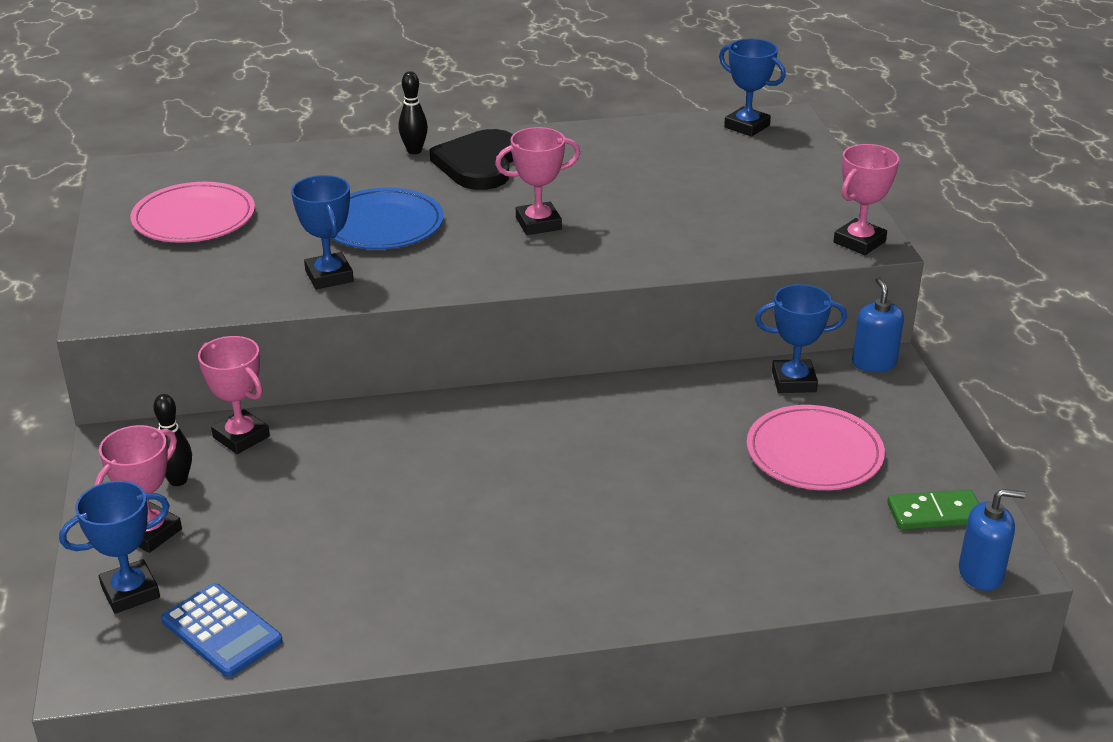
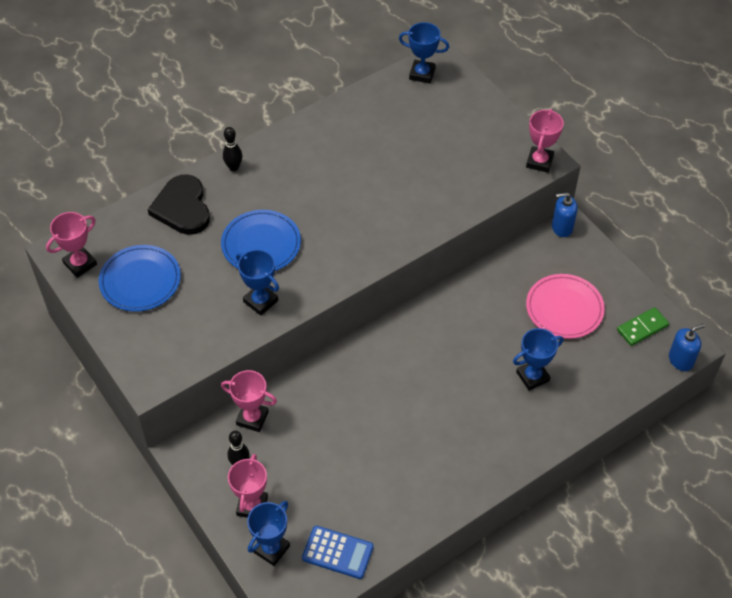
camera: 25 degrees left, 20 degrees up
(194, 218) = (140, 280): pink plate -> blue plate
(479, 164) = (282, 167): black heart -> black heart (182, 208)
(538, 224) = (352, 210): pink trophy -> pink trophy (80, 264)
(793, 381) = (527, 258): blue trophy -> blue trophy (532, 376)
(874, 363) = (562, 227): blue soap dispenser -> blue soap dispenser turned 60 degrees counterclockwise

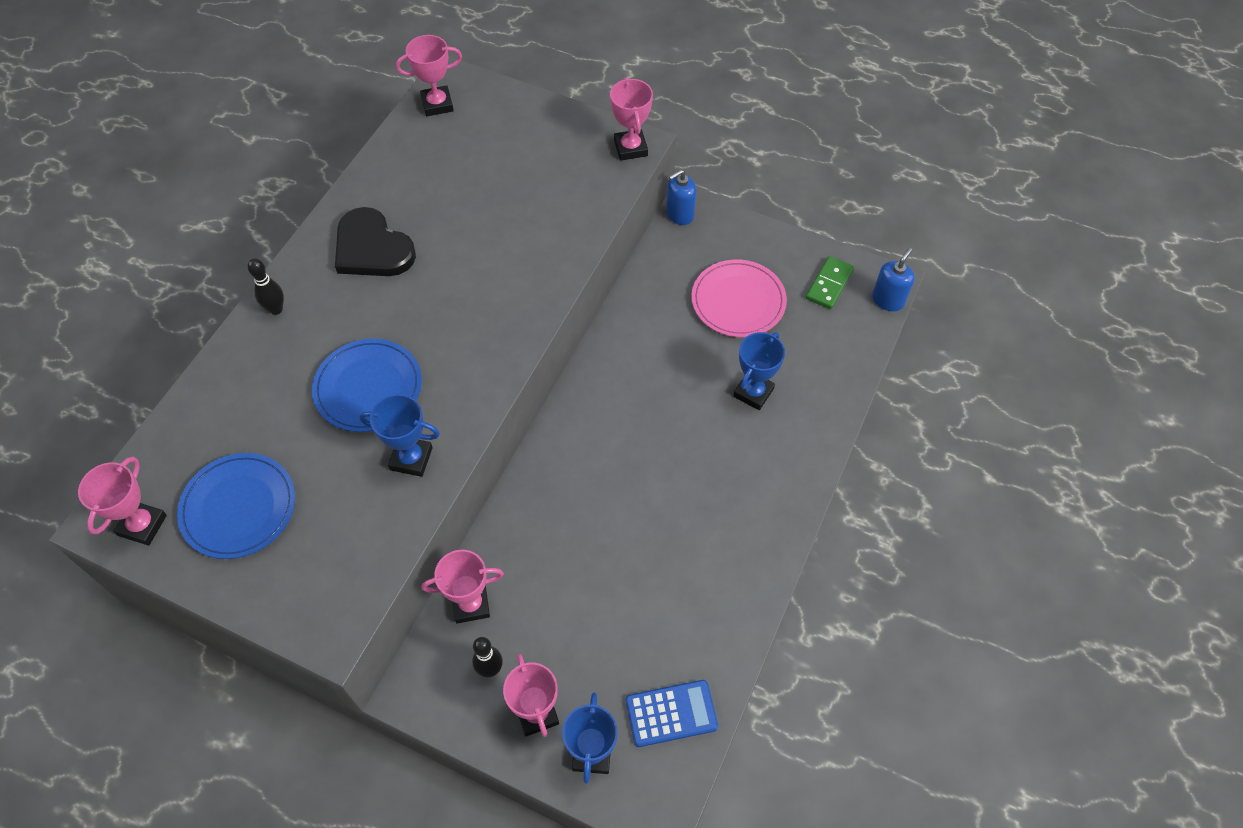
camera: 30 degrees left, 5 degrees up
(182, 208) = (239, 388): black heart -> black heart (372, 248)
(422, 74) = (437, 104): blue trophy -> pink trophy

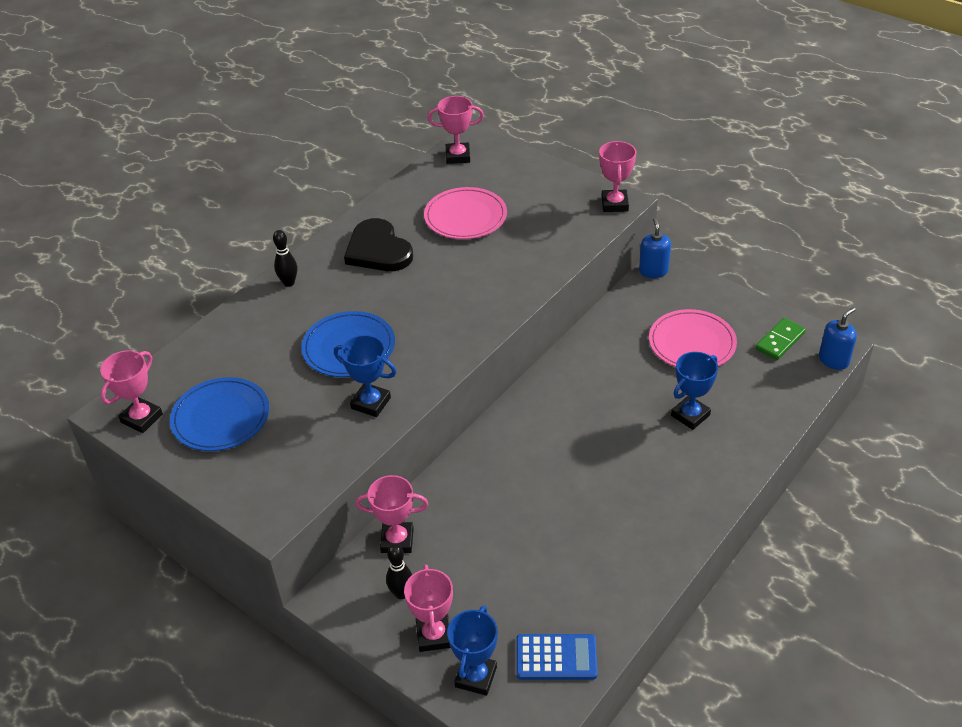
camera: 15 degrees right, 15 degrees down
(464, 188) = (465, 217): none -> pink plate
(679, 214) = (653, 271): blue soap dispenser -> blue soap dispenser turned 105 degrees clockwise

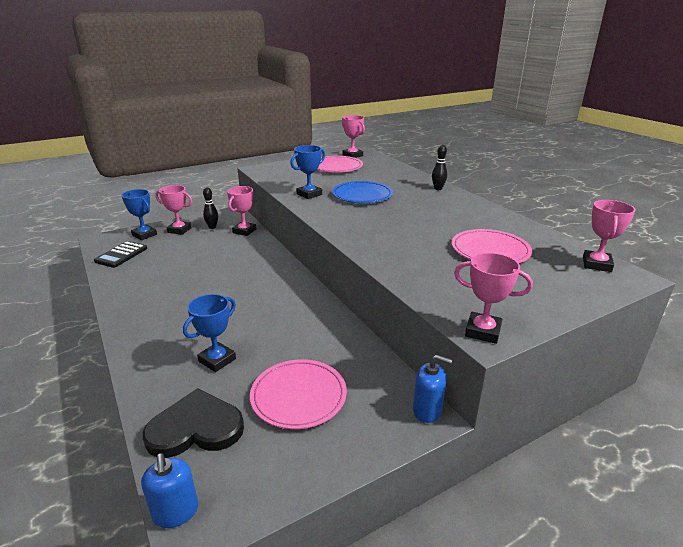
camera: 110 degrees right, 15 degrees down
(221, 417) = (336, 167): blue plate -> pink plate
(378, 250) = (459, 215): black heart -> black heart (195, 428)
(556, 657) = (121, 255): blue calculator -> black calculator
(690, 415) = (217, 360): blue trophy -> blue trophy turned 60 degrees clockwise
(780, 341) = (246, 472): green domino -> none

